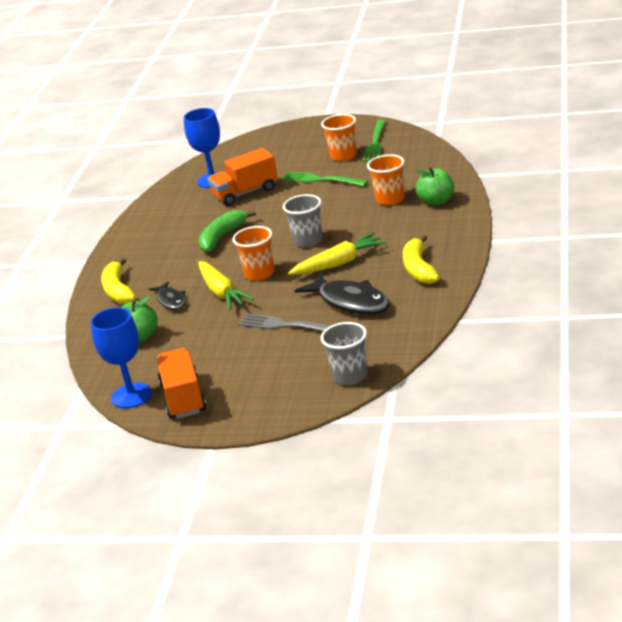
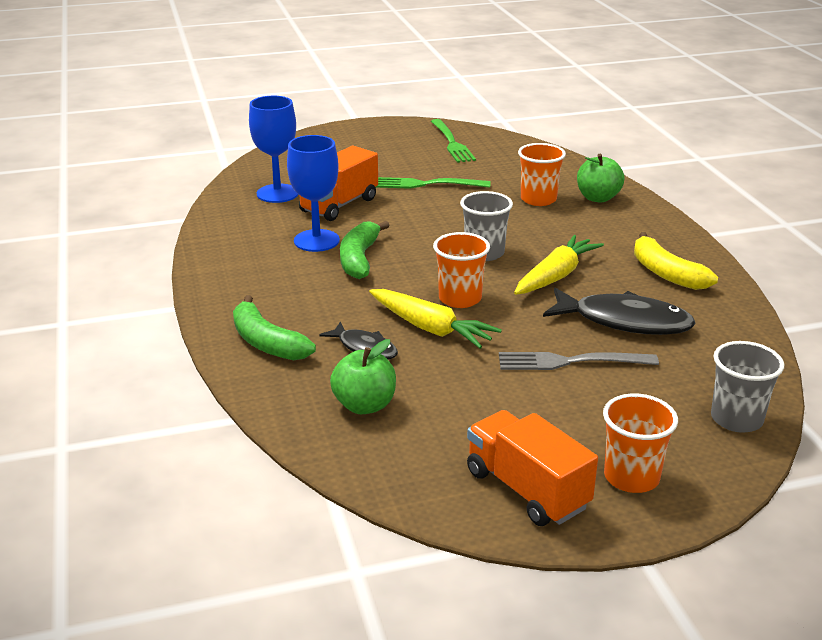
camera: 30 degrees left, 0 degrees up
(118, 290) = (267, 342): yellow banana -> green banana
(131, 396) = (437, 499): blue goblet -> blue goblet (316, 241)
(343, 156) = (427, 158): orange cup -> orange cup (631, 477)

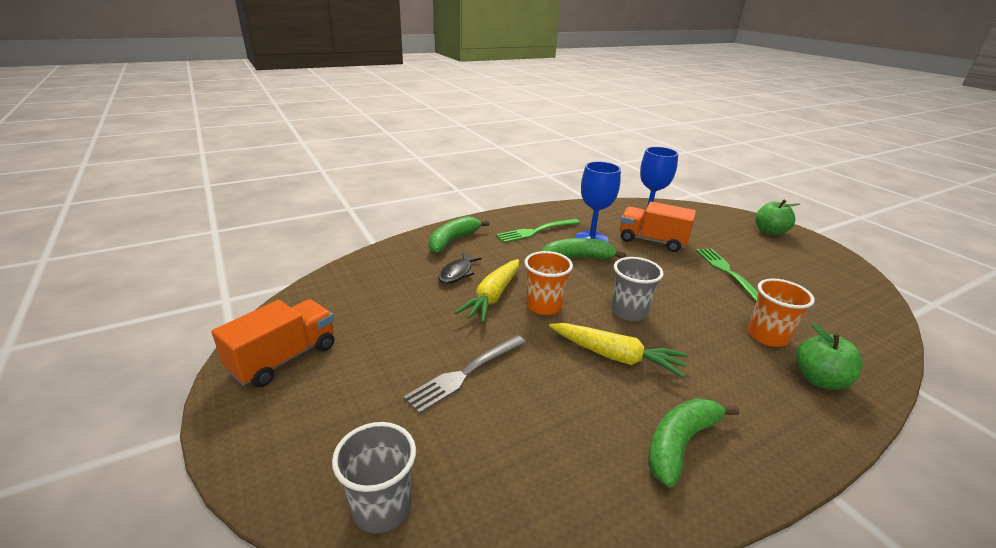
camera: 75 degrees right, 0 degrees up
(364, 405) = (388, 281): green apple -> green apple (769, 232)
(452, 143) = (828, 277): green fork -> green fork (536, 231)
(571, 362) = (465, 373): grey fork -> grey fork turned 120 degrees counterclockwise
(624, 321) = (552, 408): black fish -> none
(631, 477) = (290, 418): orange cup -> none
(666, 273) = (680, 443): yellow banana -> green banana

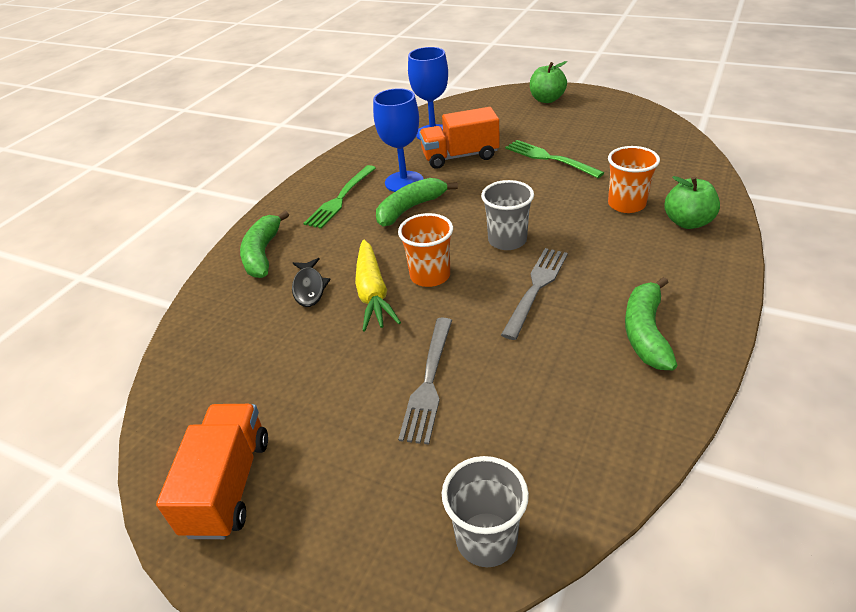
camera: 30 degrees left, 10 degrees up
(616, 356) = (536, 288): yellow carrot -> grey fork

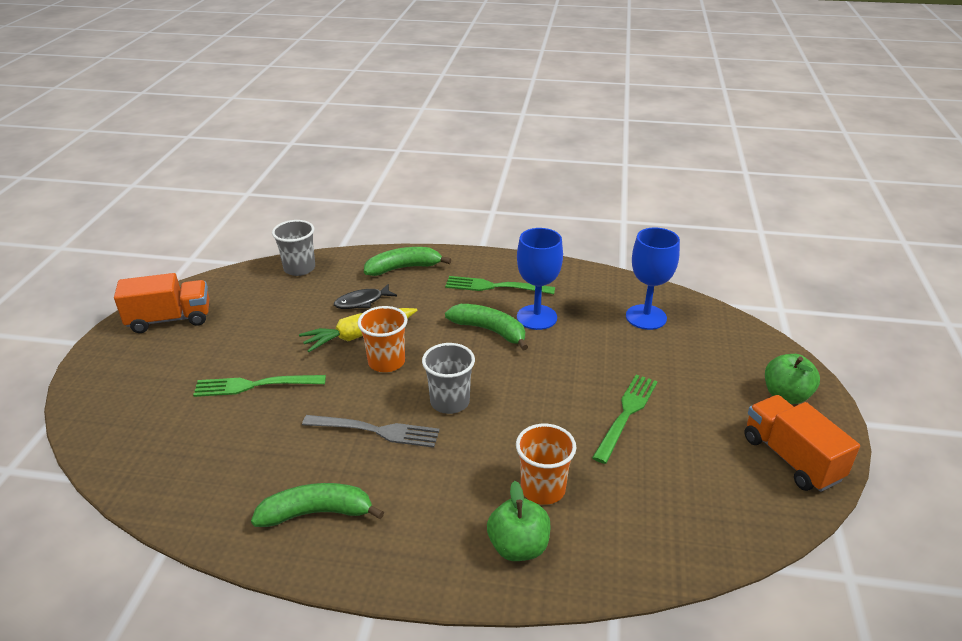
camera: 70 degrees right, 5 degrees down
(429, 382) = (255, 385): grey fork -> green fork
(460, 156) = (602, 345): orange truck -> orange truck (791, 458)
(486, 539) = (110, 437): grey cup -> grey cup (299, 268)

